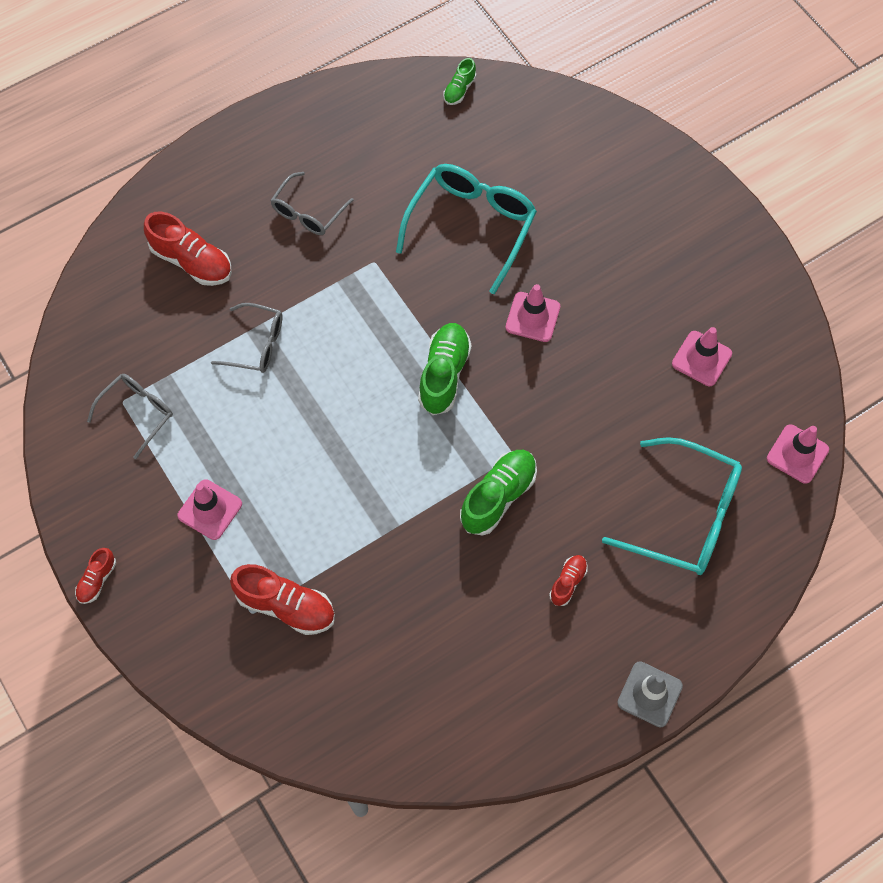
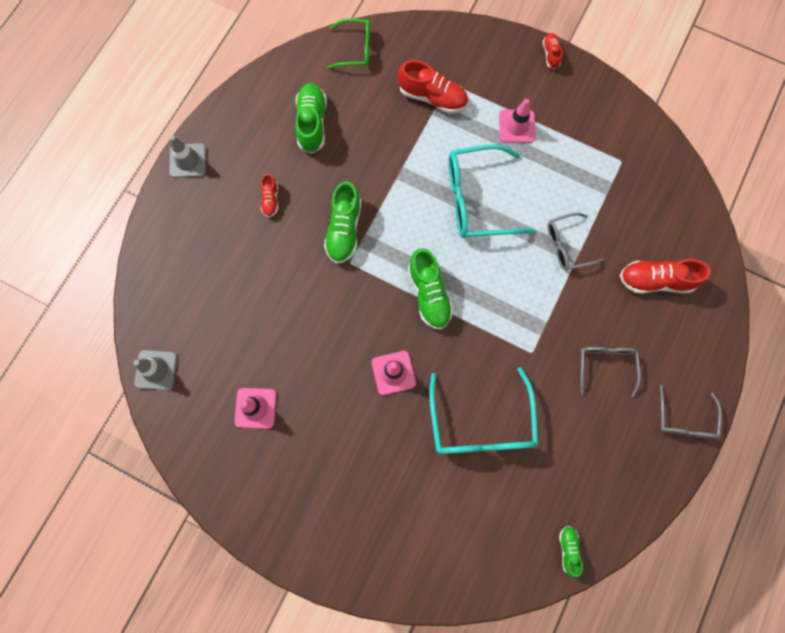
camera: 150 degrees right, 10 degrees up
(137, 413) = (606, 159): grey glasses -> grey glasses (684, 419)
(286, 606) = (432, 97): red shoe -> red shoe turned 150 degrees counterclockwise
(341, 734) = (355, 49): none -> green glasses
(461, 656) = (312, 123): none -> green shoe
(684, 516) = (215, 283): turquoise glasses -> turquoise glasses (478, 199)
(797, 454) = (156, 370): pink traffic cone -> grey traffic cone

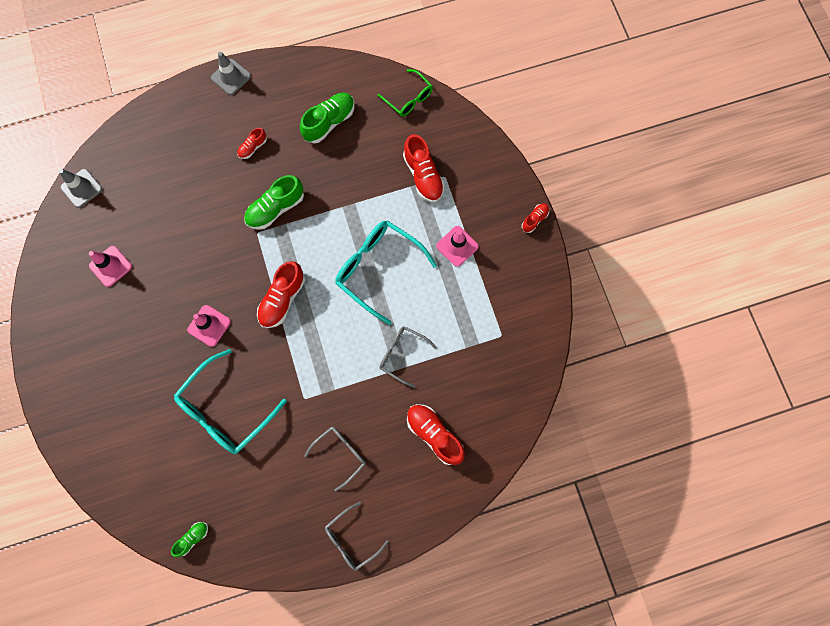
camera: 45 degrees right, 0 degrees up
(429, 294) = (282, 299): green shoe -> red shoe

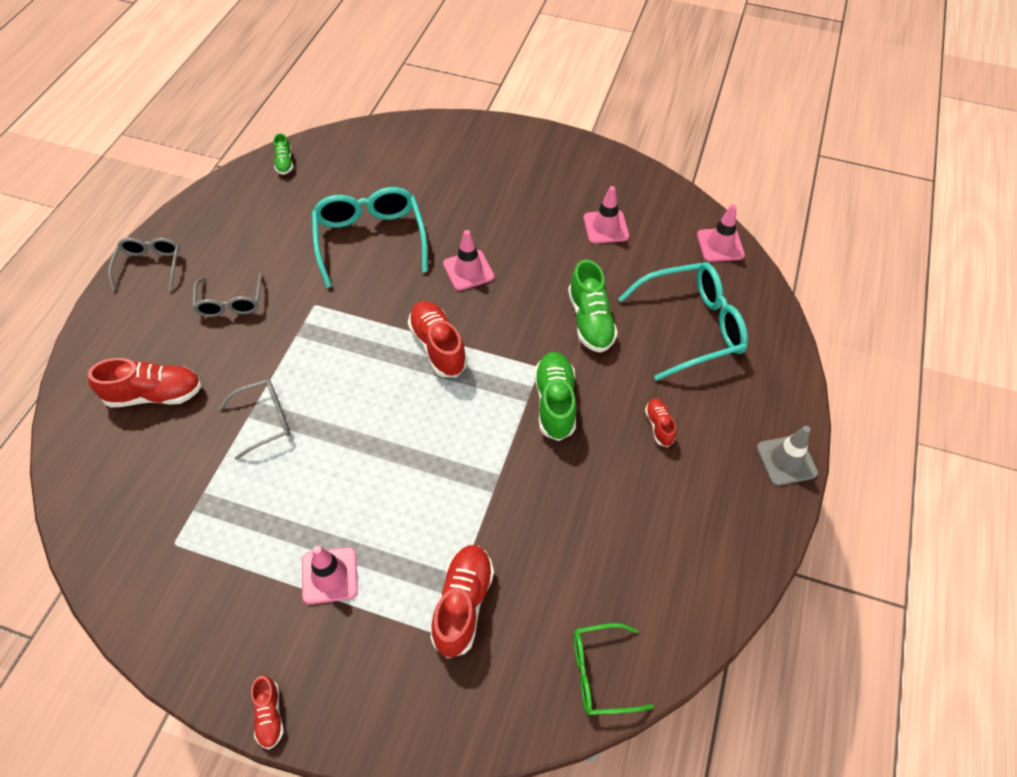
camera: 125 degrees right, 20 degrees down
(81, 188) = (720, 245): grey traffic cone -> pink traffic cone
(329, 122) = (635, 536): green shoe -> green shoe (590, 321)
(378, 269) = (384, 462): turquoise glasses -> turquoise glasses (691, 327)
(423, 176) = (462, 604): red shoe -> red shoe turned 90 degrees clockwise

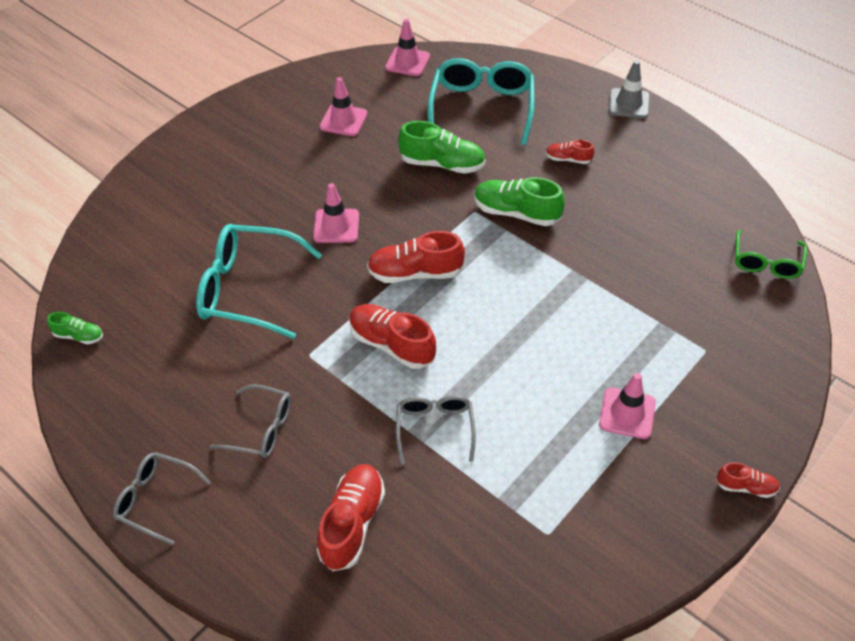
camera: 65 degrees left, 5 degrees down
(462, 604) = (685, 328): red shoe -> red shoe (392, 345)

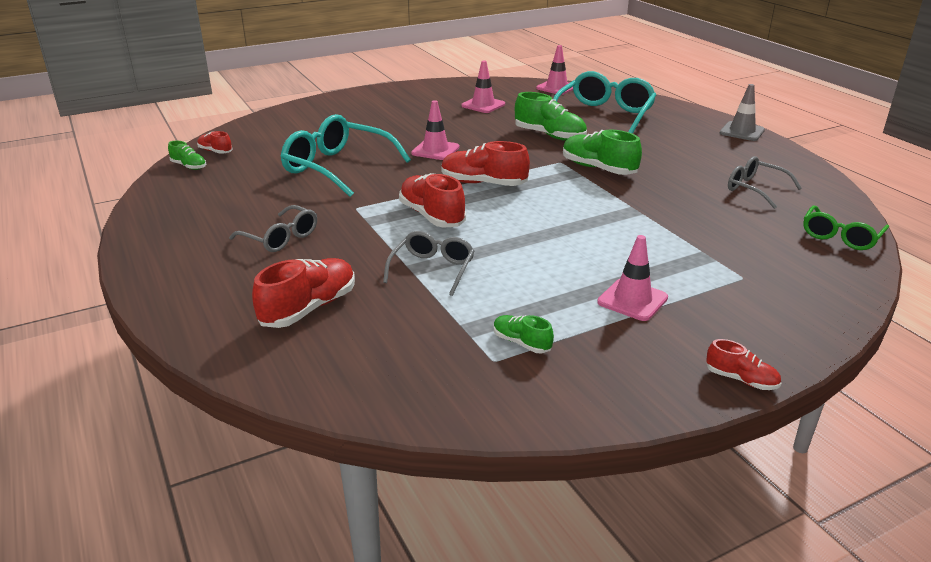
camera: 20 degrees right, 20 degrees down
(156, 499) = (159, 257): grey glasses -> grey glasses (755, 189)
(560, 503) = (521, 343): none -> green shoe
(568, 159) = (666, 150): red shoe -> red shoe (215, 151)

